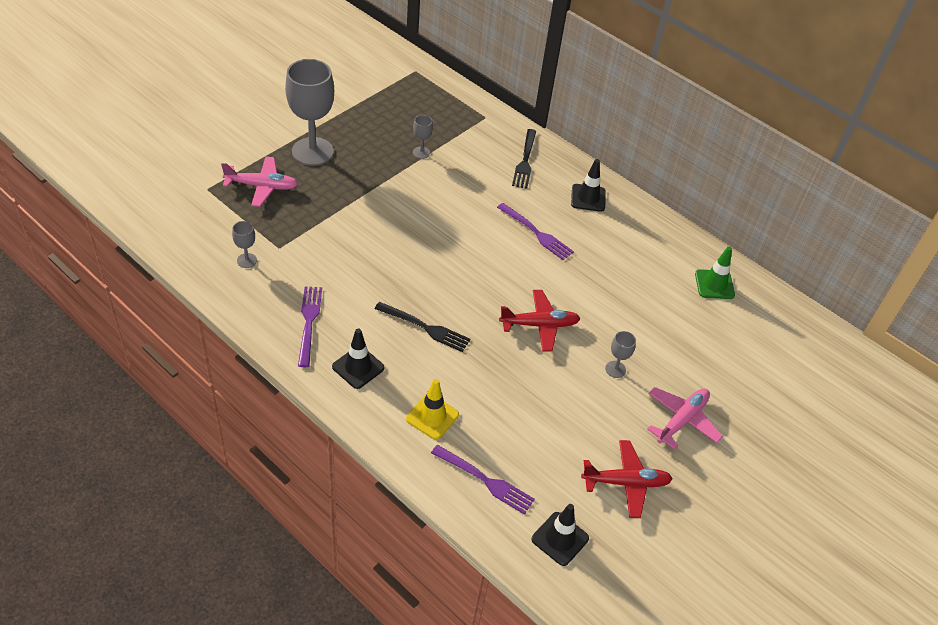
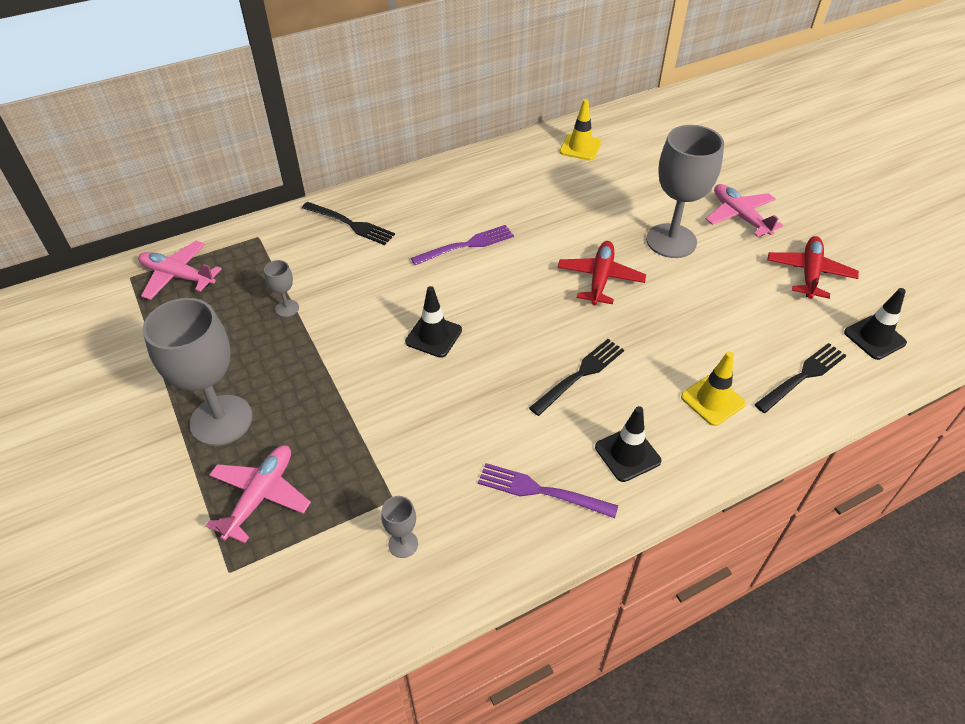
camera: 65 degrees left, 0 degrees up
(426, 92) = (178, 276): none -> pink plane
(485, 480) = (802, 376): purple fork -> black fork
(588, 198) = (431, 193): black traffic cone -> black traffic cone (433, 336)
(615, 369) = (671, 241): grey goblet -> grey goblet, size x2.32
(714, 284) = (580, 147): green traffic cone -> yellow traffic cone

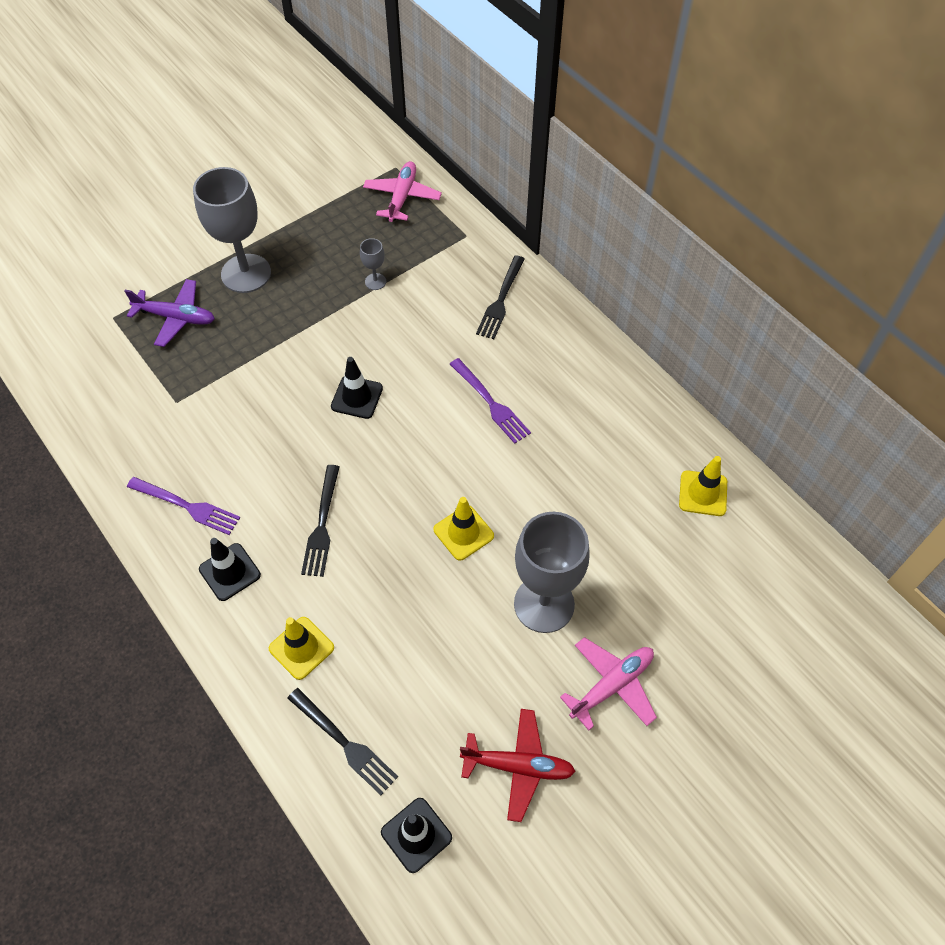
camera: 80 degrees right, 10 degrees up
(260, 496) = (176, 317): pink plane -> purple plane
(403, 544) = (135, 416): grey goblet -> none
(541, 491) = (187, 506): purple fork -> purple fork turned 105 degrees clockwise
(579, 375) = (322, 524): black fork -> black fork turned 60 degrees clockwise
(600, 278) = (463, 533): red plane -> yellow traffic cone

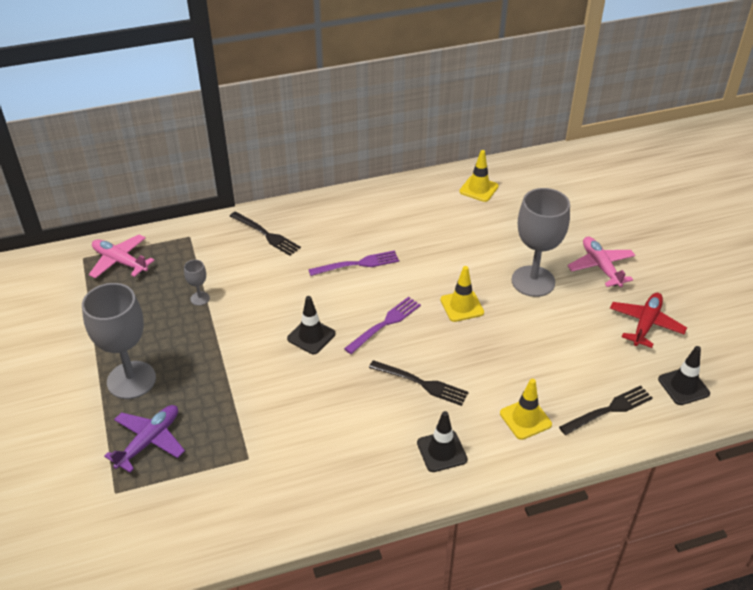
camera: 70 degrees left, 15 degrees down
(187, 506) = (364, 469): purple fork -> purple fork (385, 324)

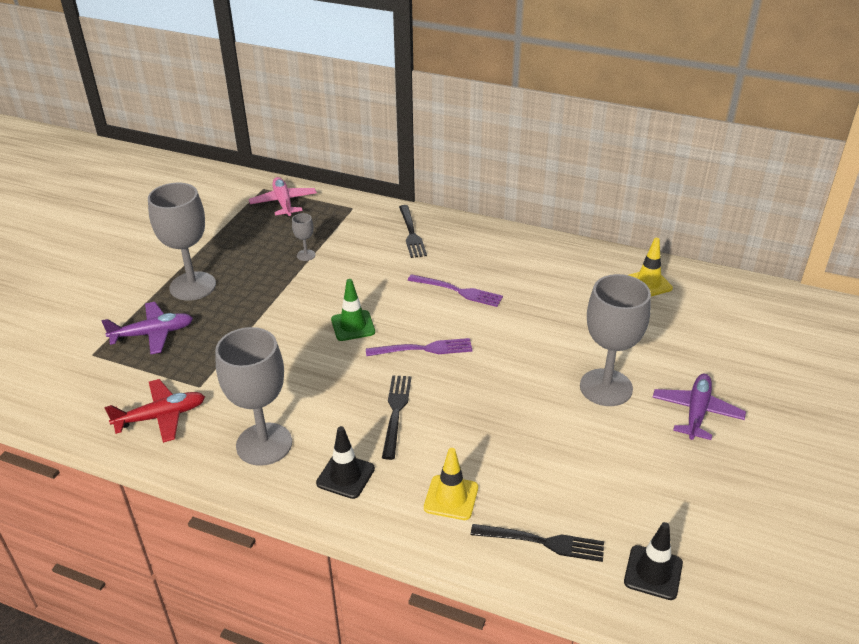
camera: 40 degrees right, 5 degrees down
(311, 336) = (353, 326): black traffic cone -> green traffic cone
(356, 468) = (264, 444): none -> grey goblet
(421, 383) = (396, 412): black fork -> black fork turned 150 degrees counterclockwise
(462, 306) = (509, 371): yellow traffic cone -> none
(600, 266) = (696, 412): pink plane -> purple plane
(645, 324) = (682, 490): red plane -> red plane (161, 416)

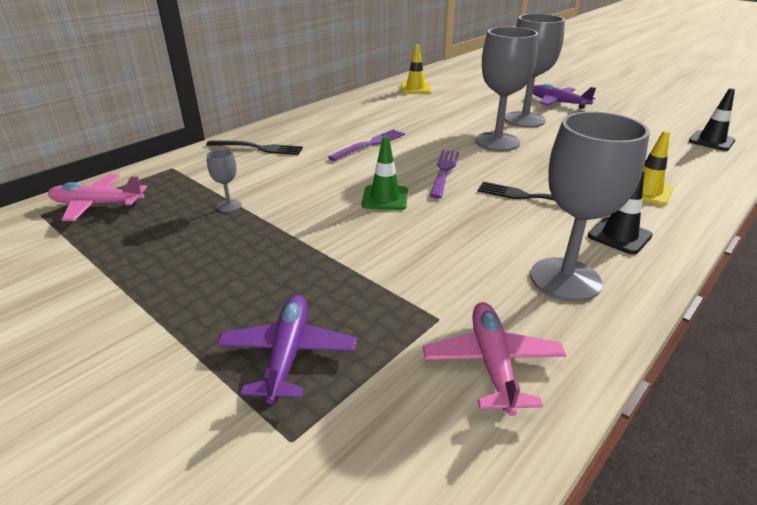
camera: 70 degrees left, 5 degrees down
(161, 416) = (492, 363): red plane -> pink plane
(193, 286) = (202, 300): grey goblet -> grey goblet (497, 142)
(542, 542) = (691, 167): black fork -> none

